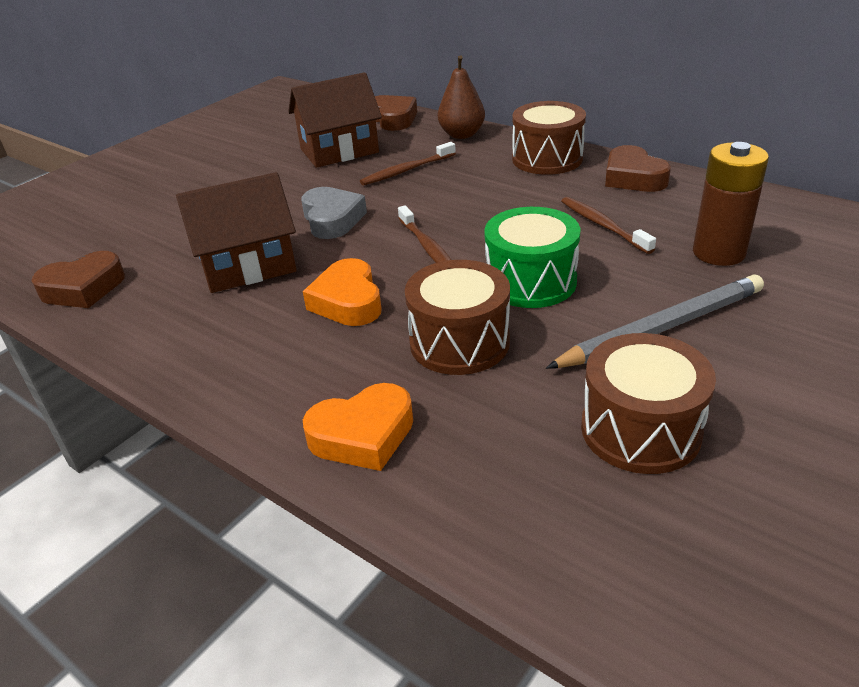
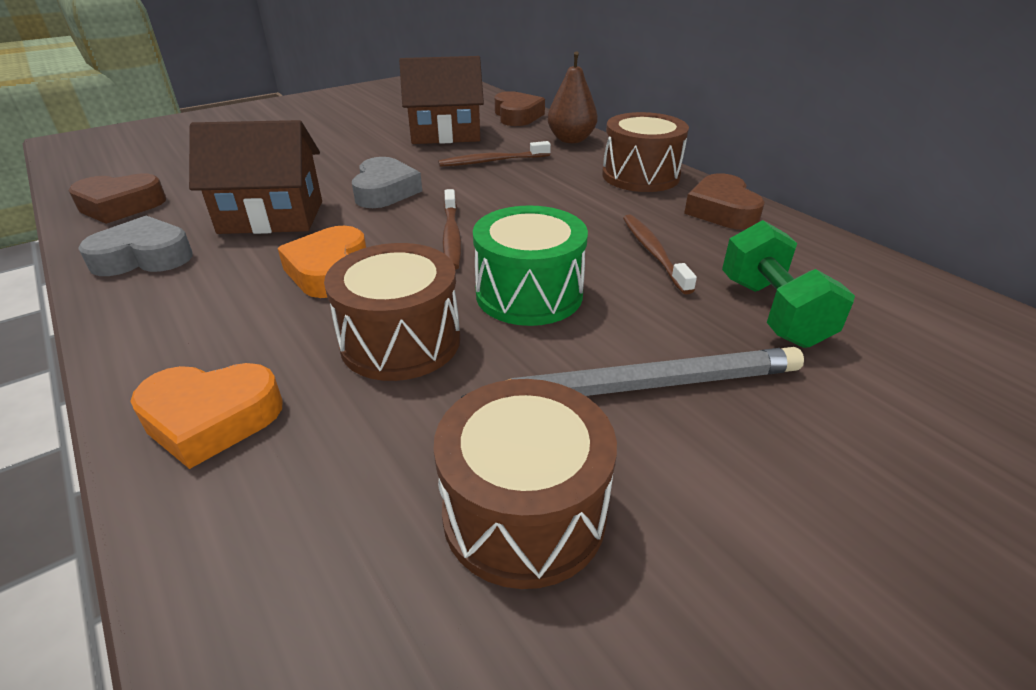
camera: 15 degrees right, 0 degrees up
(163, 329) = (144, 257): none -> grey heart
(718, 253) = (772, 312): brown battery -> green dumbbell

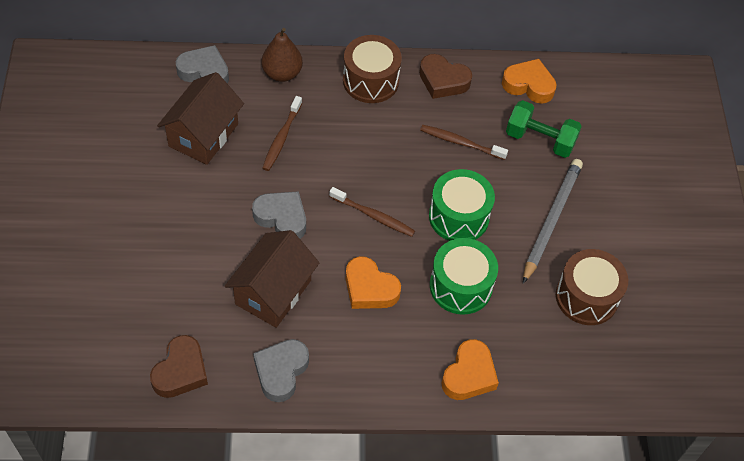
camera: 60 degrees left, 20 degrees up
(400, 341) = (460, 286): brown drum -> green drum
(517, 116) = (204, 72): brown heart -> grey heart
(840, 267) = (529, 85): none -> orange heart

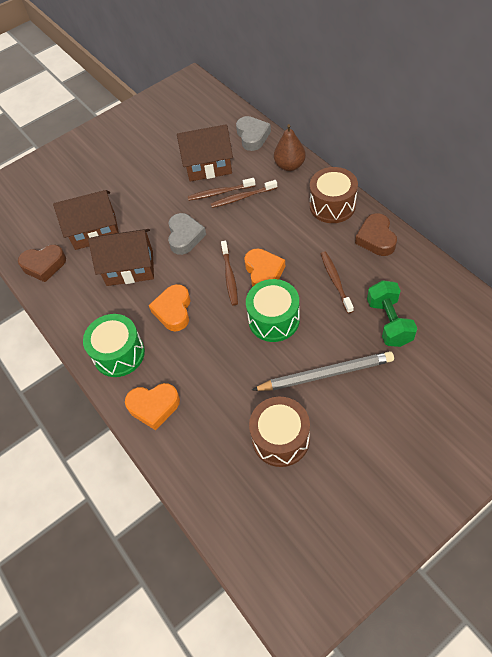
camera: 65 degrees right, 0 degrees up
(183, 293) = (95, 231): none -> brown house
(253, 151) = (220, 192): none -> brown toothbrush
(281, 371) = (78, 308): grey heart -> none
(460, 286) = (219, 357): green drum -> green drum (119, 354)
(529, 85) = (430, 285): orange heart -> orange heart (264, 272)

